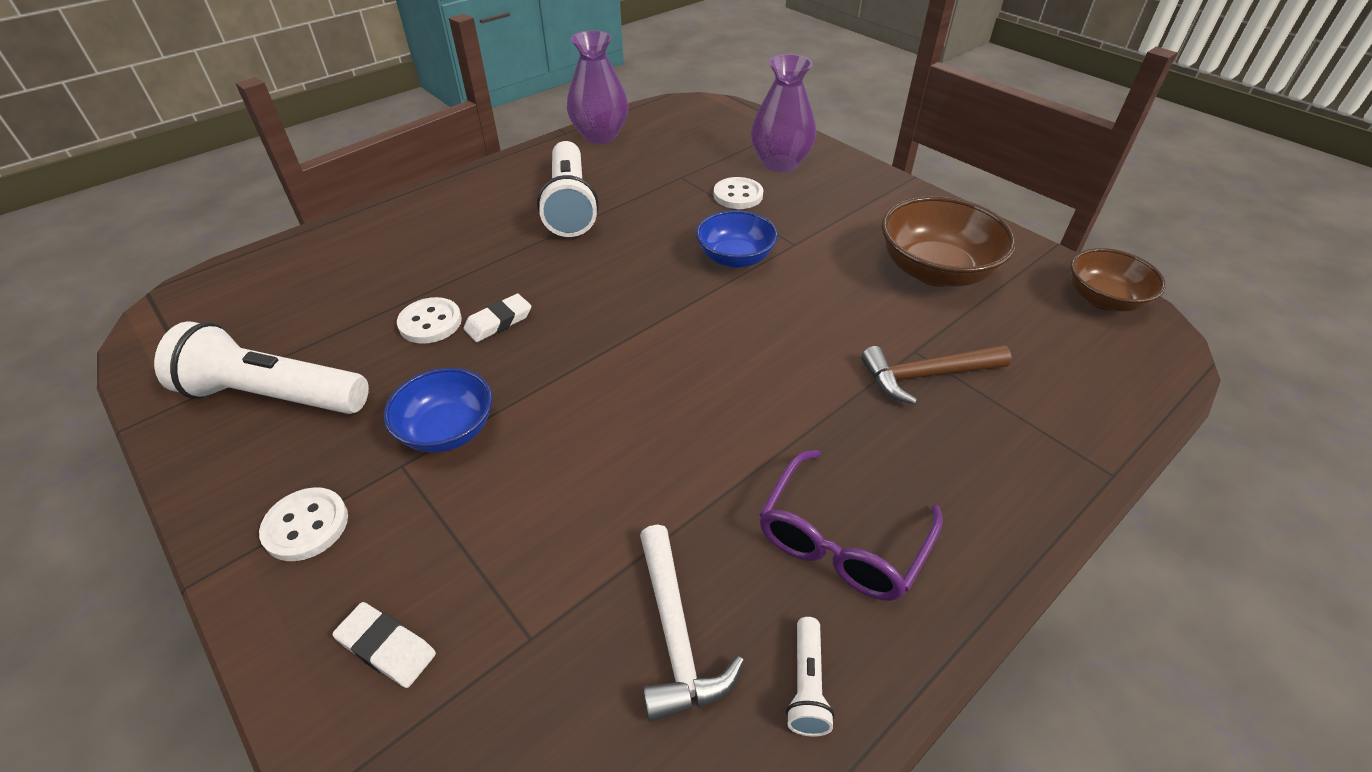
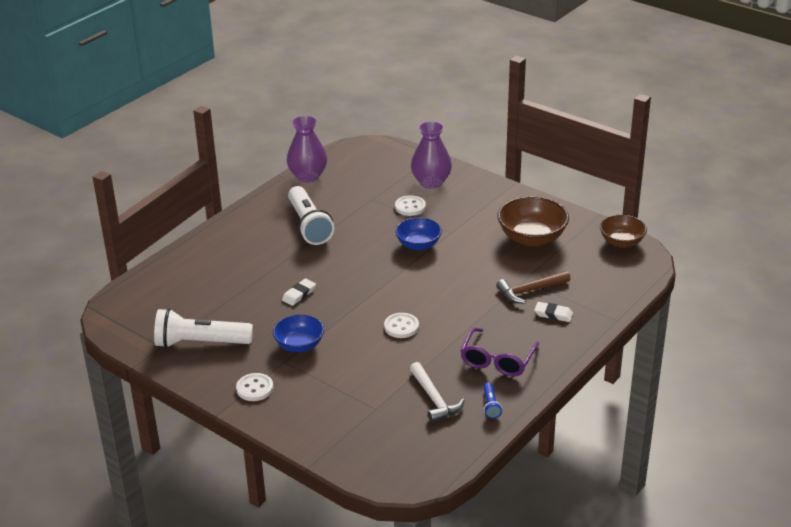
camera: 10 degrees left, 10 degrees down
(387, 647) = (316, 420): white eraser -> white eraser (553, 314)
(430, 322) = (261, 300): white button -> white button (401, 327)
(807, 685) = (490, 406): white flashlight -> blue flashlight

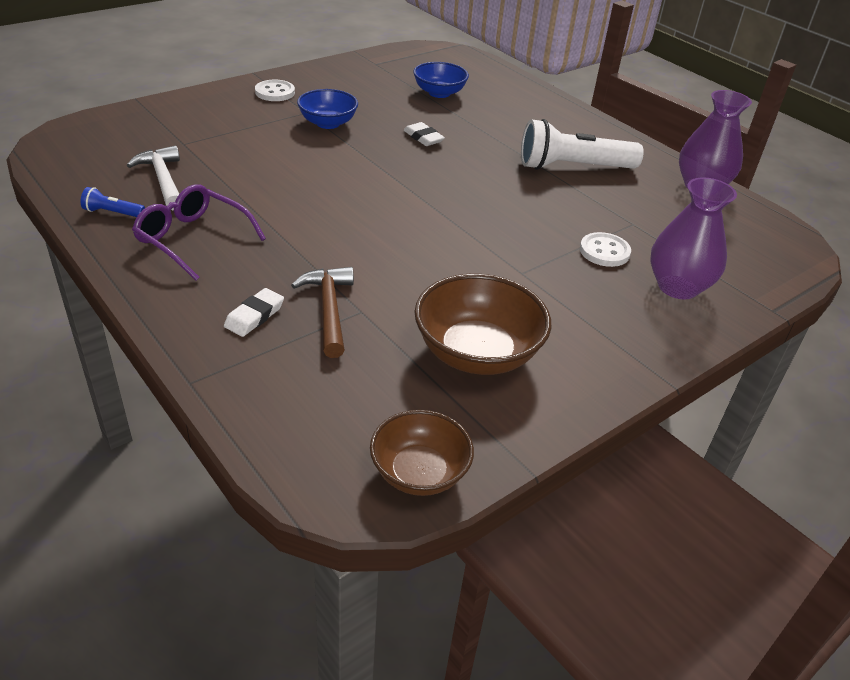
camera: 100 degrees right, 5 degrees up
(200, 343) = (368, 79): white flashlight -> none
(401, 327) = (316, 187): white button -> none
(418, 245) = (498, 237): blue bowl -> blue bowl (439, 93)
(434, 399) = (163, 180): white hammer -> white hammer turned 75 degrees clockwise

